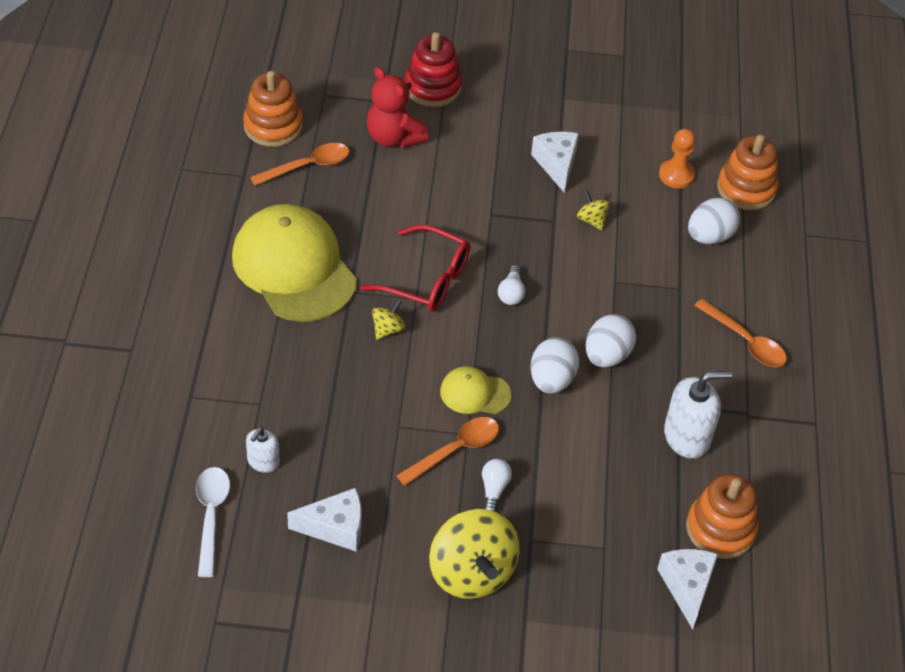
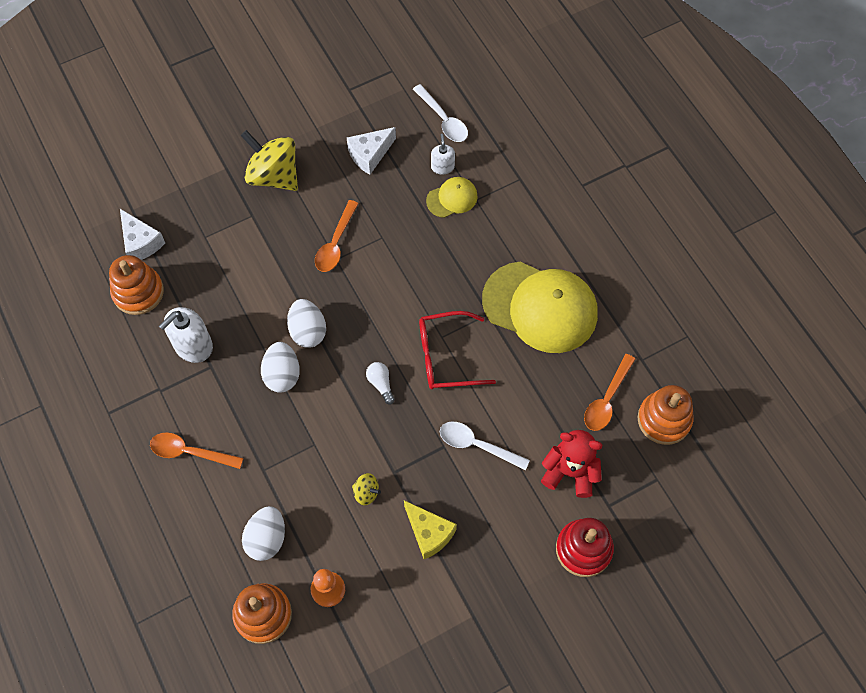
camera: 150 degrees right, 15 degrees up
(388, 329) = (441, 300): yellow spinning top -> none
(459, 198) = (477, 445): none -> white spoon
(475, 393) = (351, 290): yellow cap -> yellow cap (452, 198)
(494, 490) = (294, 232): white light bulb -> none
(556, 164) = (429, 533): white cheese -> yellow cheese

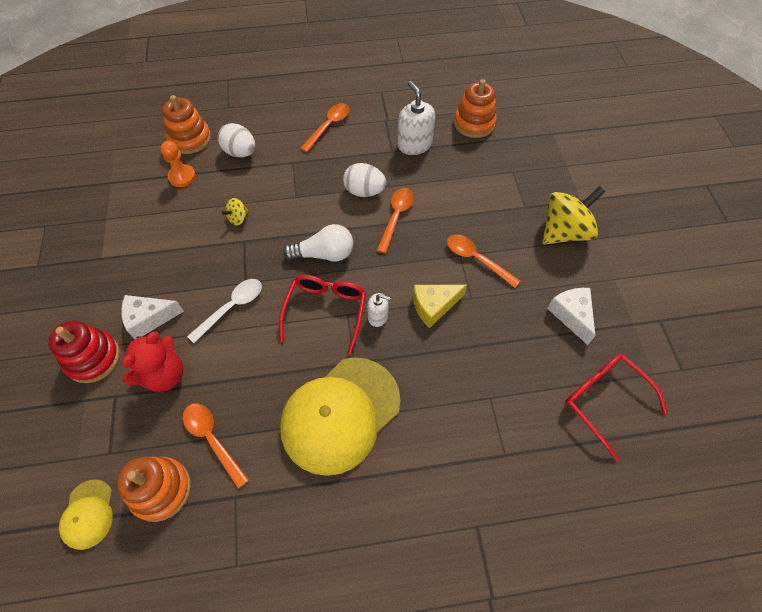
camera: 110 degrees right, 5 degrees down
(141, 242) = (519, 133): white cheese -> white cheese (149, 319)
(308, 331) = (396, 217): white egg -> orange spoon
(381, 384) = (324, 254): white light bulb -> white light bulb, size x1.74
(429, 533) = (181, 249): yellow cheese -> yellow cheese (434, 306)
(442, 166) = (541, 378): white soap dispenser -> white soap dispenser (378, 316)
(443, 120) = (604, 400): white spoon -> red glasses
(452, 198) = (498, 374): yellow cap -> yellow cap (88, 514)

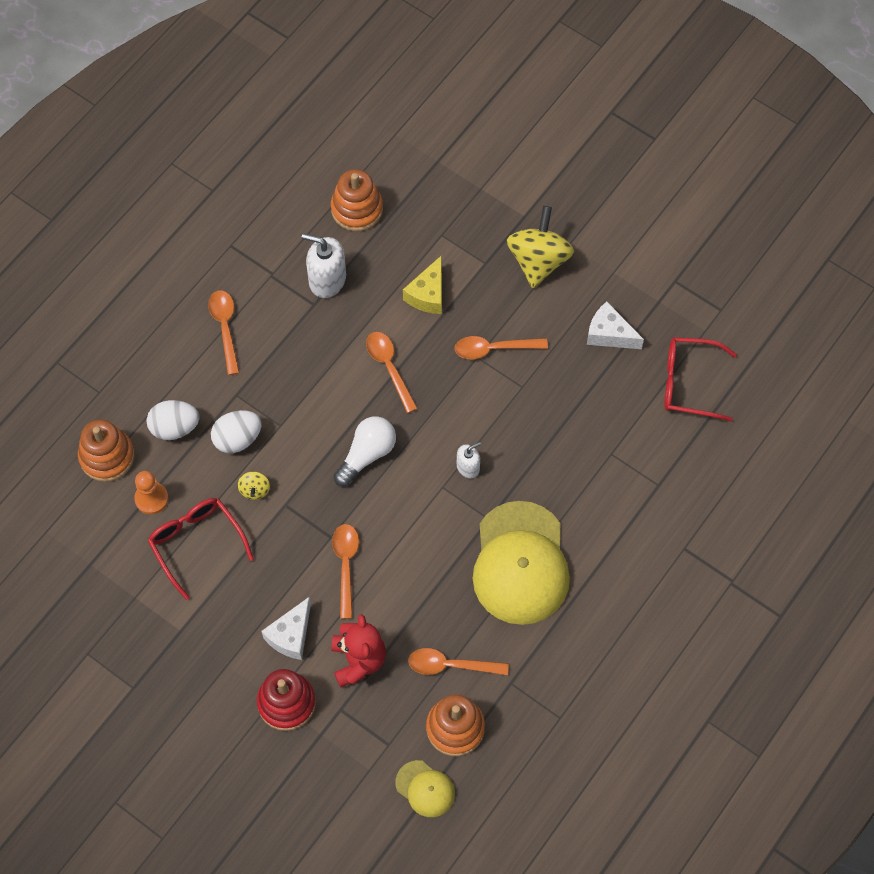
camera: 45 degrees left, 5 degrees up
(232, 307) = (346, 565): white spoon -> orange spoon
(326, 311) = (423, 500): red glasses -> red glasses (196, 543)
(364, 191) = (335, 367): white egg -> white egg (237, 439)
(434, 306) = (501, 420): yellow cheese -> yellow cheese (428, 294)

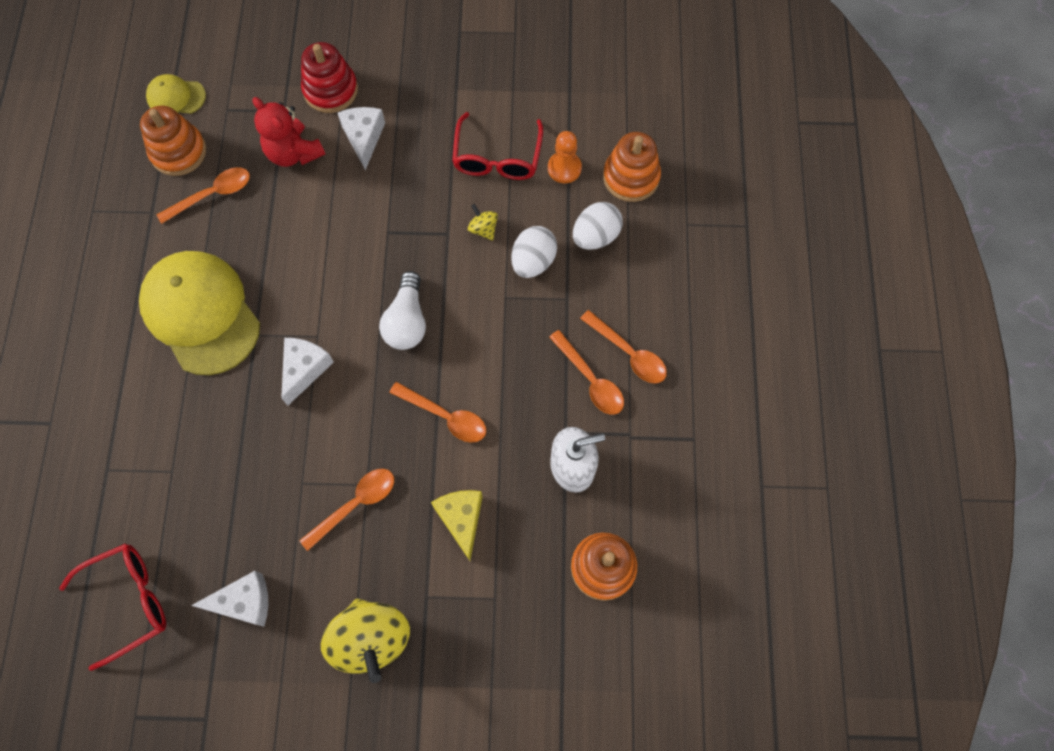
camera: 145 degrees right, 5 degrees up
(196, 543) = (497, 157): red glasses -> red glasses turned 75 degrees clockwise
(346, 565) = (357, 217): orange spoon -> orange spoon (590, 379)
(468, 467) = (305, 369): white soap dispenser -> white cheese

